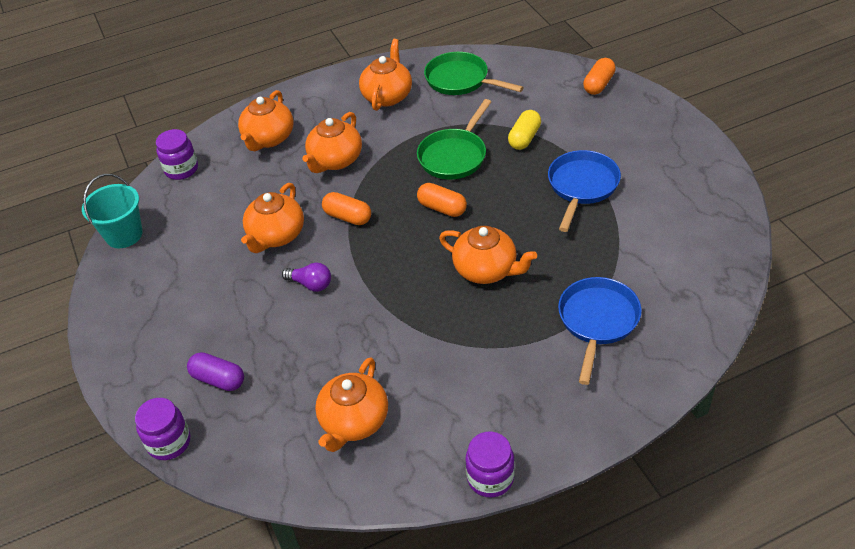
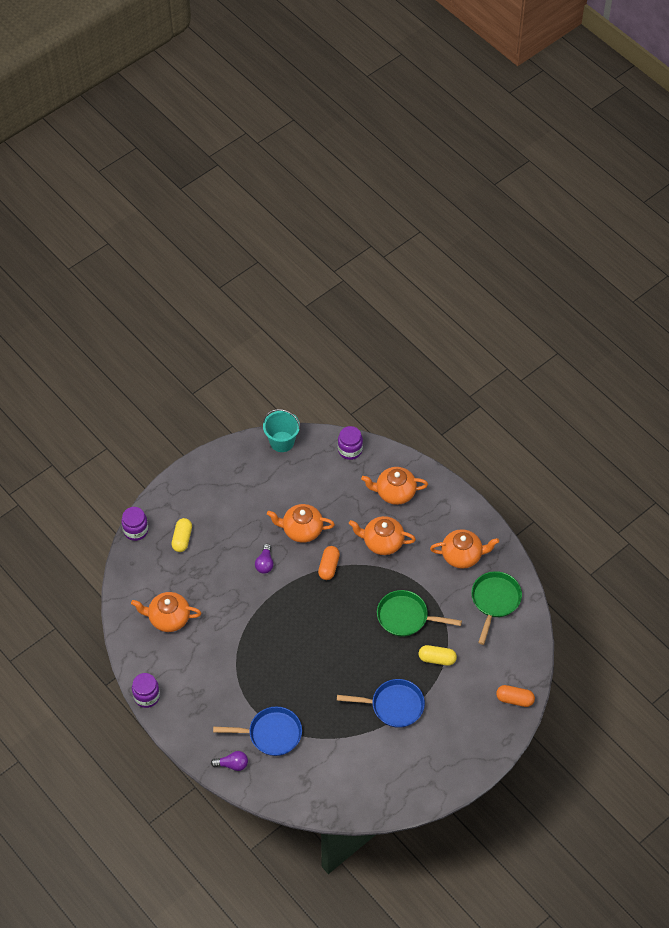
camera: 70 degrees right, 10 degrees up
(218, 379) = (182, 539): purple capsule -> yellow capsule
(442, 208) = (351, 622): orange capsule -> none
(486, 270) = (300, 661): orange teapot -> none
(641, 378) = (232, 764): none -> purple light bulb

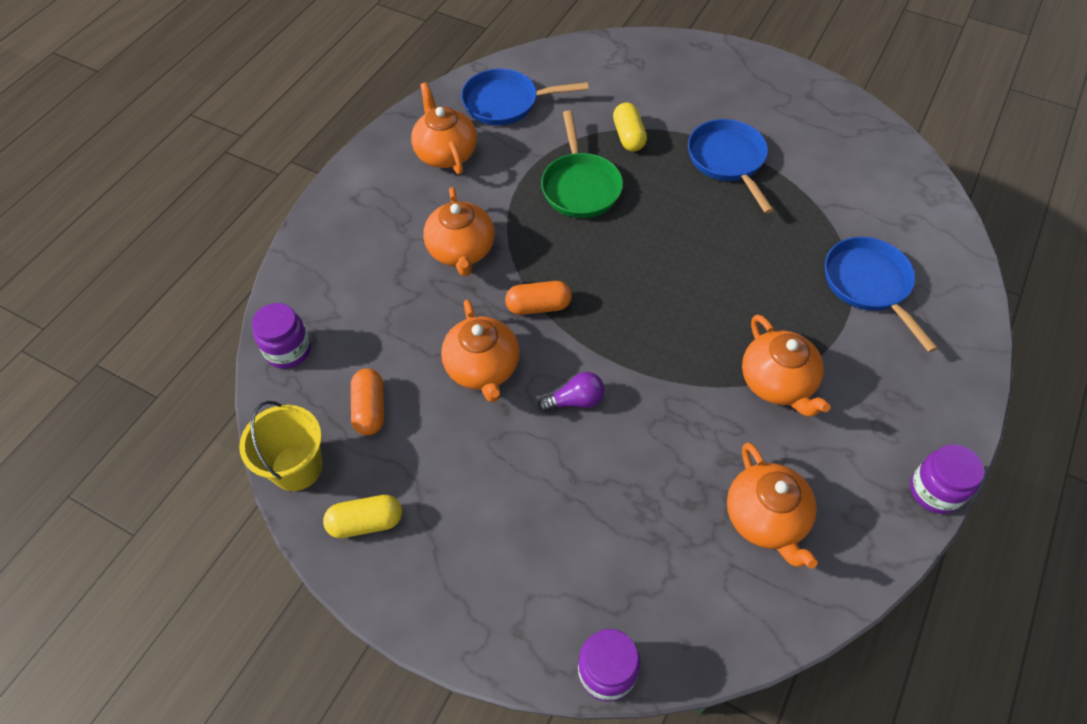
camera: 110 degrees left, 0 degrees up
(182, 539) = (586, 565): yellow capsule -> yellow capsule (366, 522)
(232, 764) = (953, 317): purple light bulb -> none
(282, 442) = (297, 467): turquoise bucket -> yellow bucket
(394, 492) = (359, 262): orange teapot -> orange teapot (777, 383)
(495, 601) = (505, 103): green pan -> blue pan
(514, 699) = (642, 51): orange capsule -> orange capsule (370, 409)

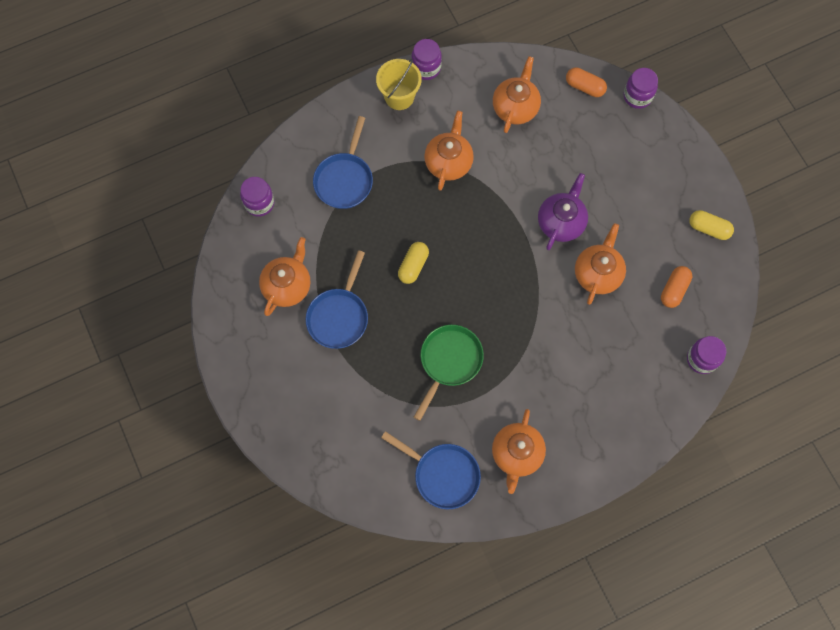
camera: 145 degrees left, 15 degrees up
(297, 467) = (730, 281): yellow bucket -> yellow bucket (399, 97)
(461, 251) = (558, 362): orange teapot -> orange teapot (287, 286)
(538, 306) = (539, 291): orange capsule -> orange capsule (584, 87)
(575, 401) = (561, 222): purple light bulb -> purple teapot
(628, 136) = (384, 382): yellow capsule -> yellow capsule (413, 266)
(923, 207) = (259, 203): none -> purple jar

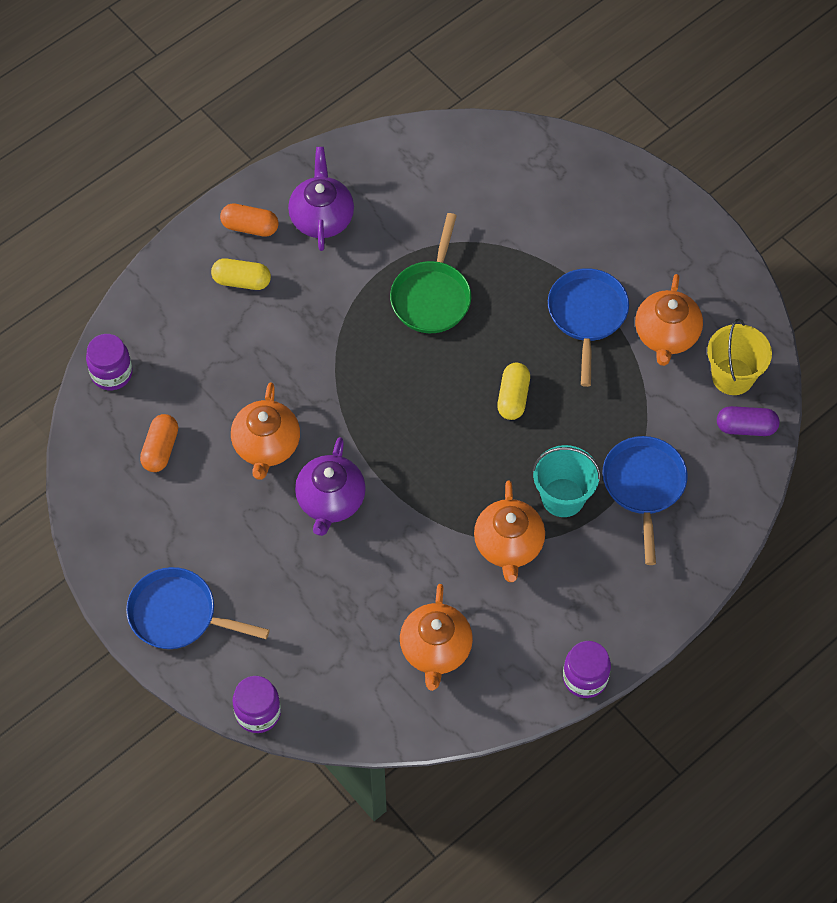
camera: 165 degrees right, 10 degrees down
(259, 203) = (746, 427): purple jar -> purple capsule
(399, 97) = (609, 623): yellow bucket -> yellow bucket (732, 376)
(402, 185) = (563, 497): none -> turquoise bucket
(443, 474) = (403, 178): blue pan -> blue pan (178, 615)
(516, 454) = (322, 218): orange teapot -> purple teapot
(584, 87) = (340, 707): orange capsule -> orange capsule (250, 227)
(708, 228) = (124, 541): yellow capsule -> yellow capsule (241, 281)

